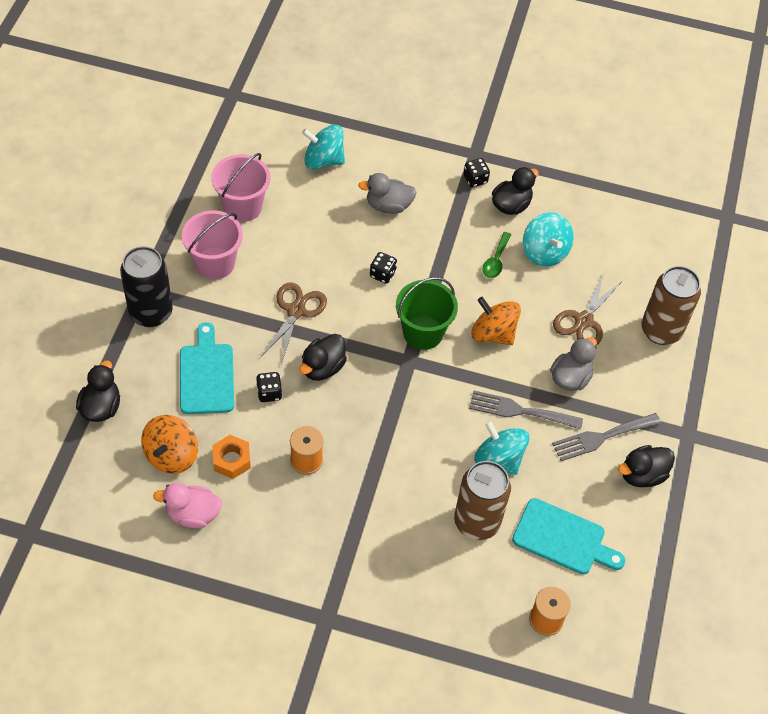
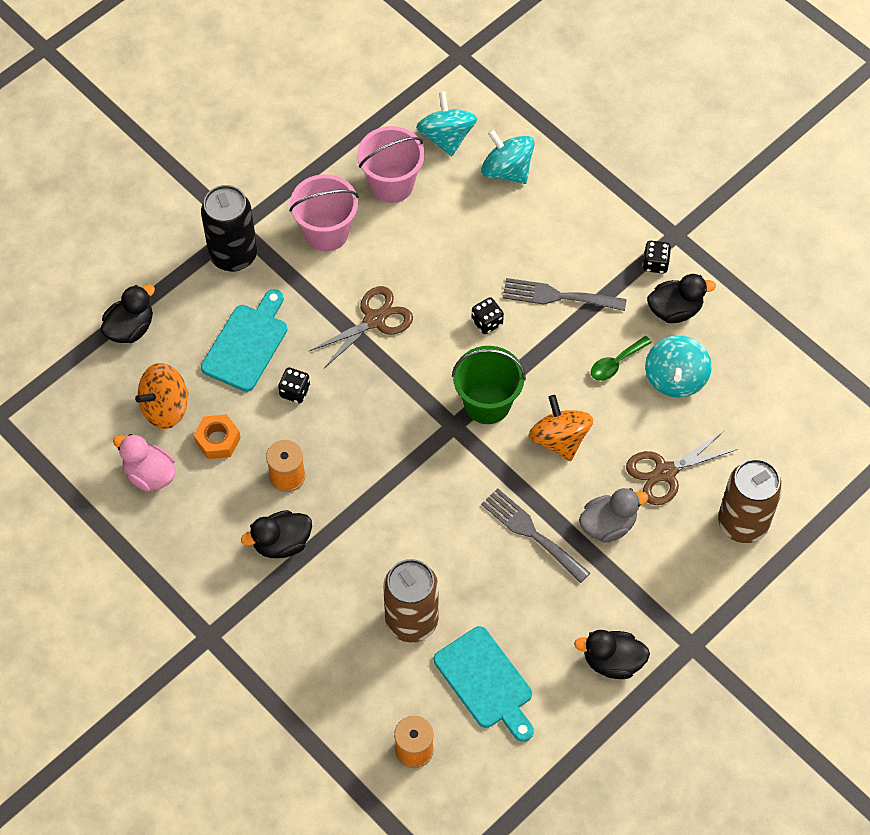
camera: 35 degrees right, 5 degrees up
(322, 367) = (363, 391): black duck -> black duck (281, 543)
(388, 206) = (542, 251): grey duck -> none
(498, 459) = (476, 570): turquoise spinning top -> turquoise spinning top (446, 137)
(601, 437) = (597, 602): grey fork -> grey fork (557, 296)

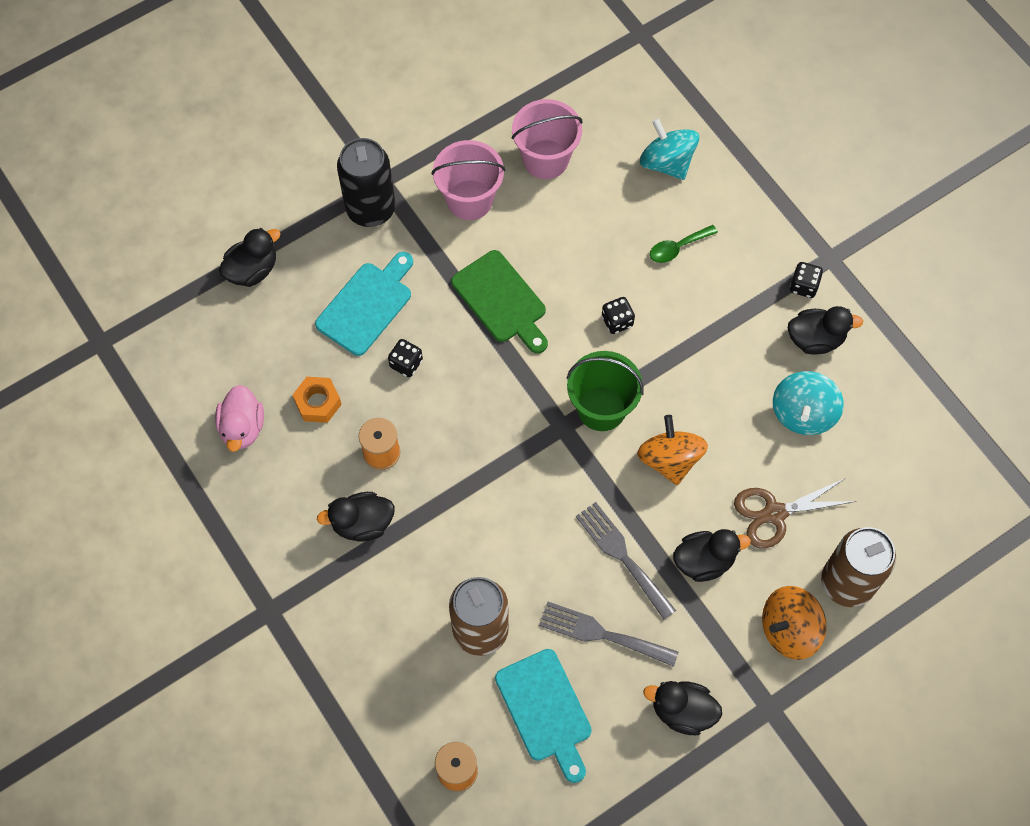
camera: 10 degrees right, 5 degrees up
(150, 474) = (242, 428): pink duck -> pink duck turned 135 degrees counterclockwise
(165, 408) = (271, 359): orange spinning top -> orange spinning top (789, 629)
(374, 320) = (501, 300): brown scissors -> green cutting board
(446, 137) = (611, 118): turquoise spinning top -> none
(557, 296) = (695, 305): grey fork -> grey fork (601, 634)
(608, 525) = (704, 561): grey duck -> black duck
(616, 363) = (743, 386): green spoon -> green spoon (677, 247)

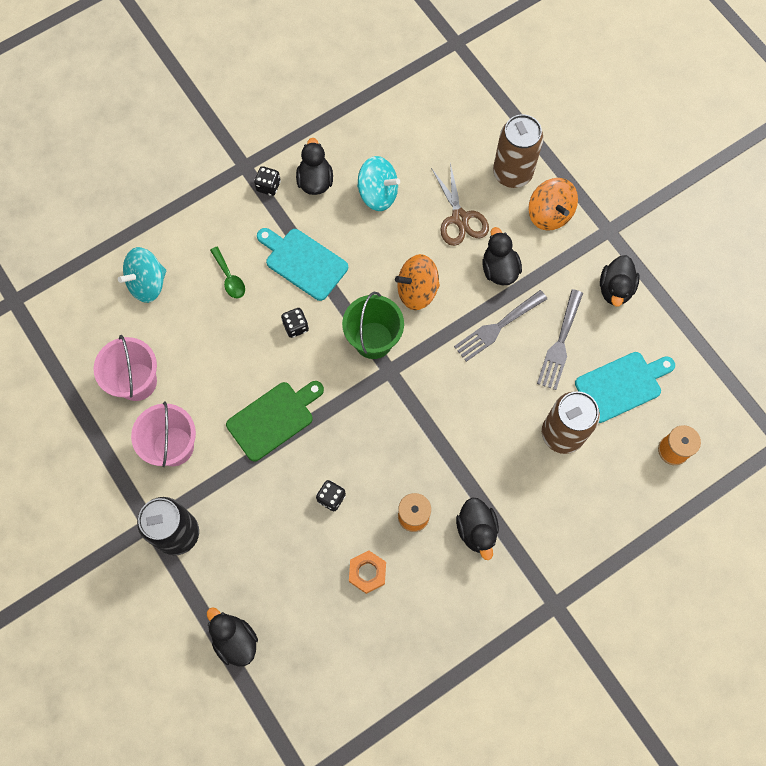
camera: 90 degrees left, 5 degrees up
(242, 428) = (391, 639): pink duck -> none
(367, 305) = (274, 533): turquoise cutting board -> turquoise cutting board (303, 262)

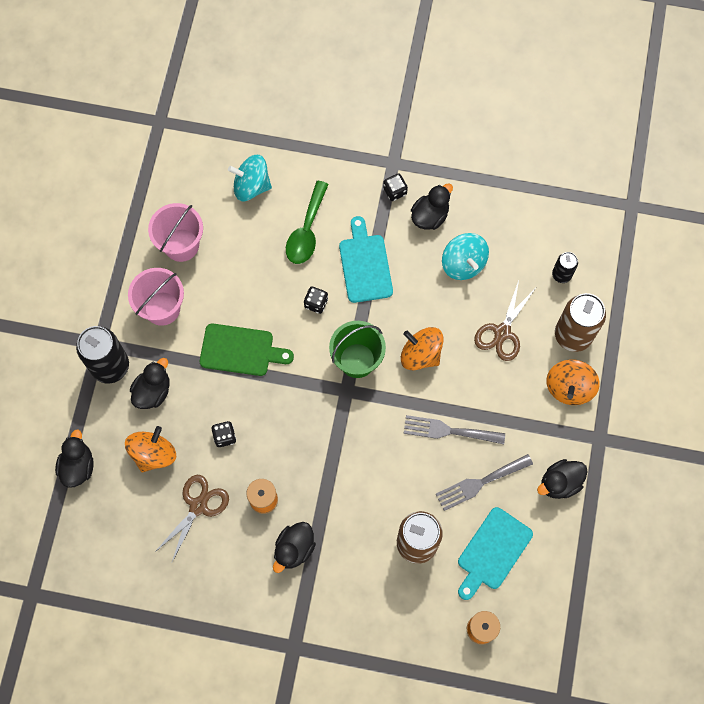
camera: 45 degrees right, 0 degrees up
(229, 278) = (306, 230): green spoon -> green spoon, size x1.65
(288, 568) = (153, 454): none -> orange spinning top
(367, 572) = (198, 506): orange nut -> brown scissors
(458, 137) = (561, 275): none -> black can
(499, 269) = (492, 392): black duck -> black duck (153, 391)
(621, 385) = (492, 551): turquoise cutting board -> turquoise cutting board turned 105 degrees clockwise

